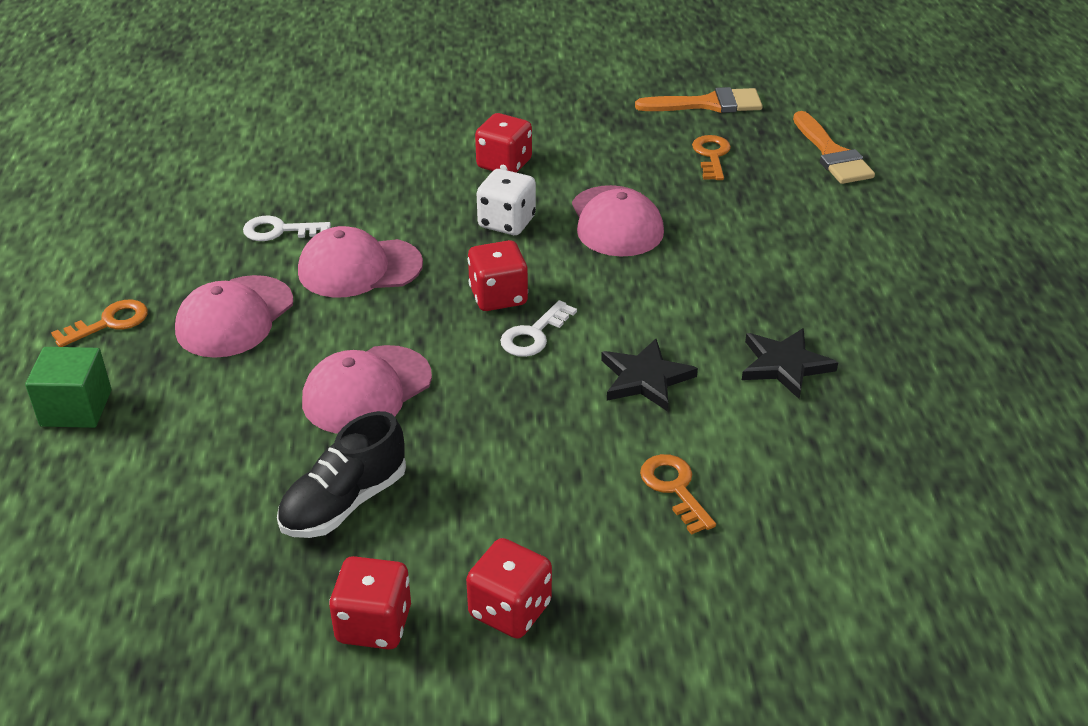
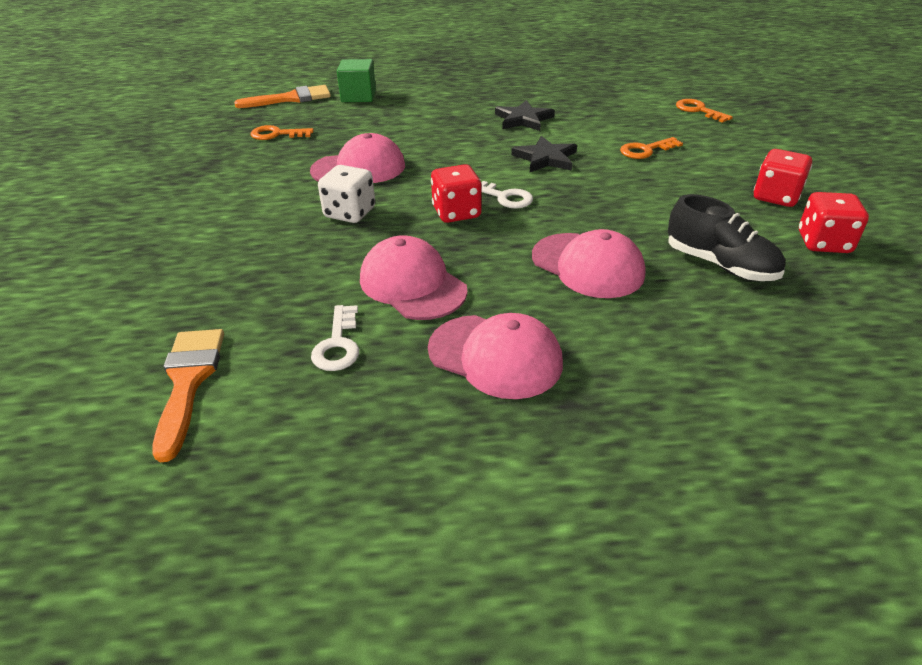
camera: 90 degrees left, 0 degrees up
(76, 408) = (672, 456): green cube -> green cube (358, 96)
(109, 323) = (515, 461): orange key -> orange key (698, 110)
(359, 268) = (412, 284): pink cap -> pink cap turned 150 degrees clockwise
(504, 164) = (253, 217): red dice -> none
(708, 104) = (198, 134): orange brush -> orange brush (188, 381)

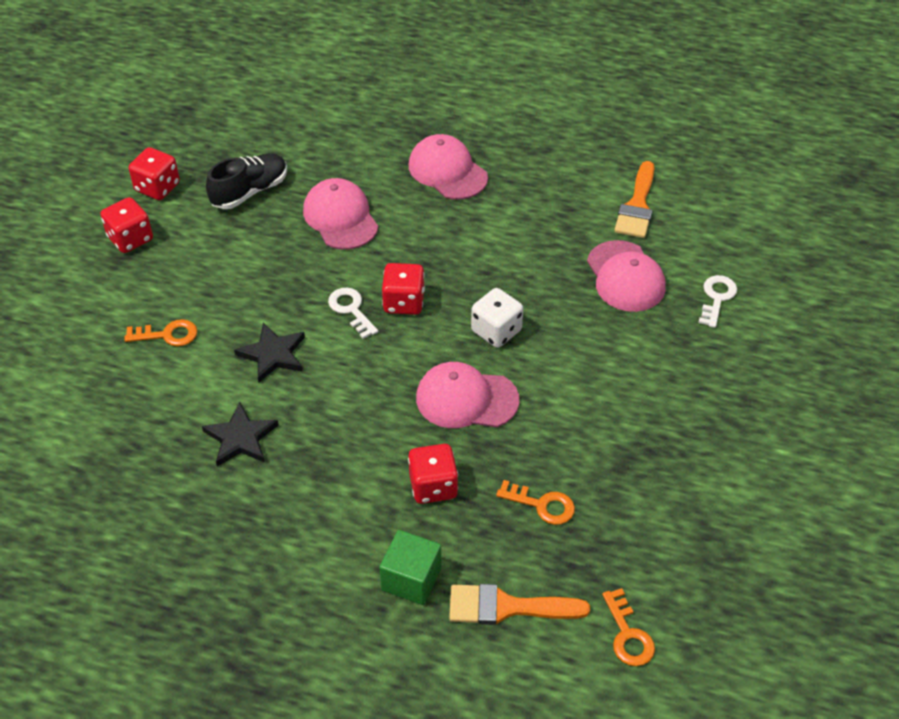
camera: 160 degrees left, 10 degrees up
(338, 344) = (540, 205): white key -> white key (717, 298)
(363, 127) = (433, 486): none -> red dice
(412, 284) = (474, 238): pink cap -> pink cap (625, 277)
(698, 110) = (36, 388): orange key -> orange key (628, 635)
(720, 265) = (250, 191): black shoe -> black shoe turned 75 degrees clockwise

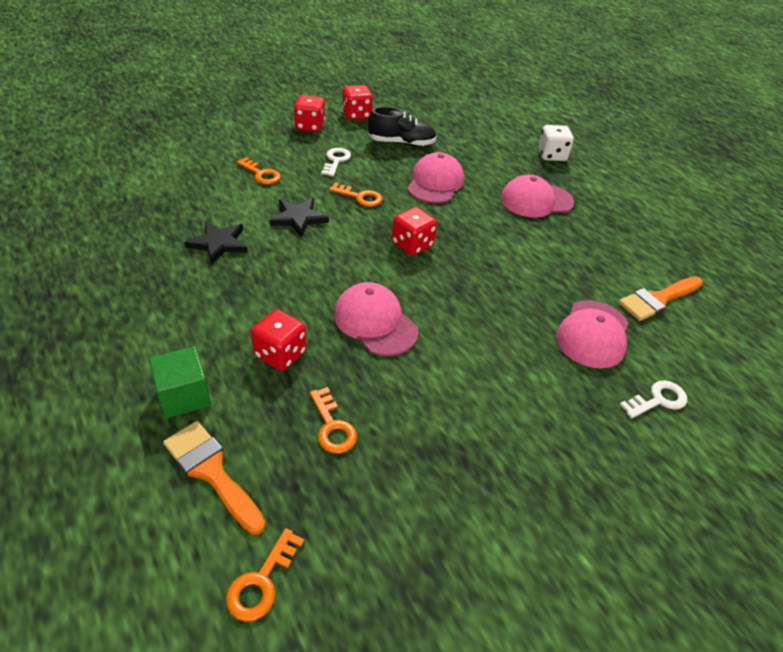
camera: 40 degrees right, 5 degrees down
(296, 287) = (360, 197): none -> orange key
(351, 309) = (375, 227): white key -> white key (336, 160)
(447, 171) = (536, 200): pink cap -> pink cap turned 105 degrees counterclockwise
(496, 331) = (450, 300): white dice -> white dice (551, 155)

